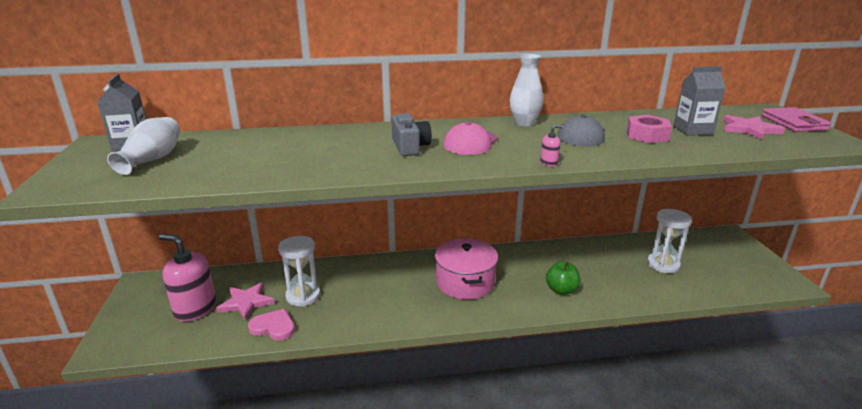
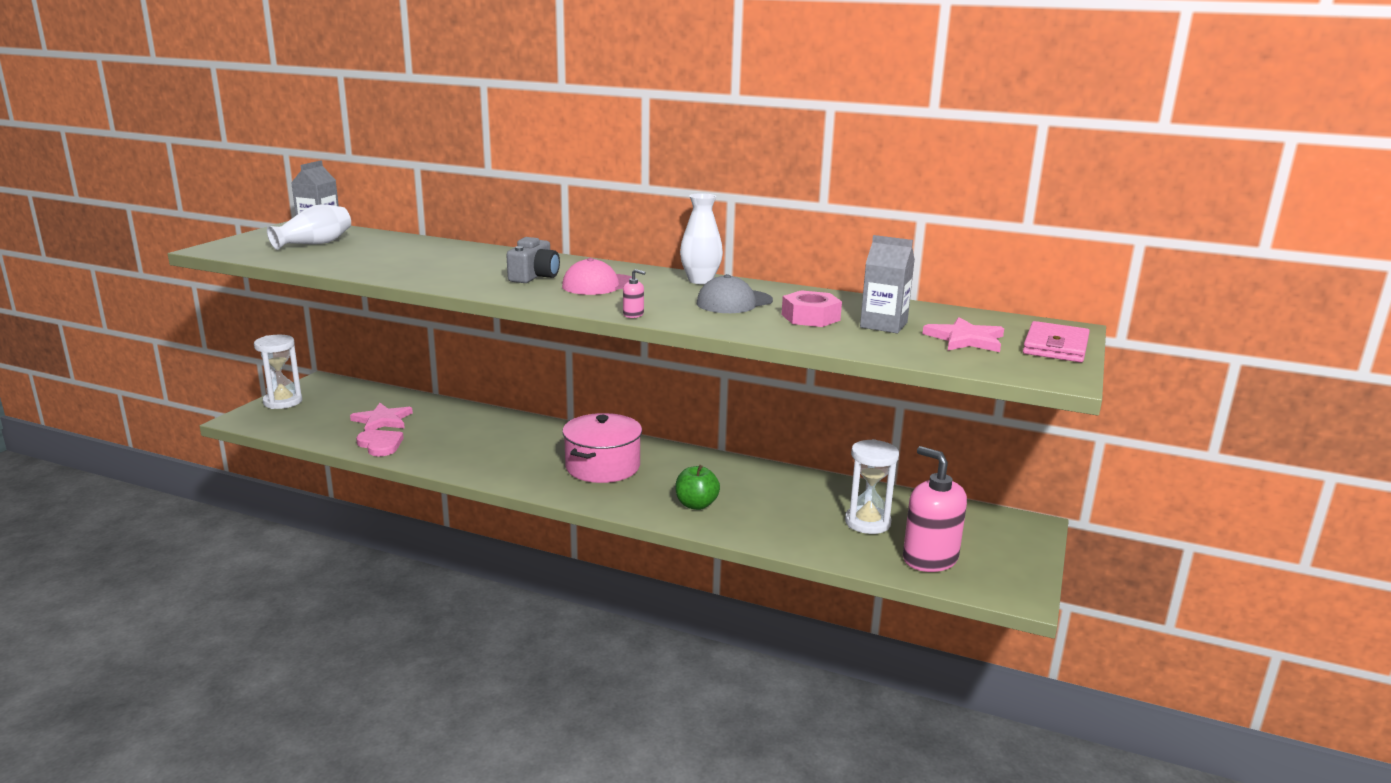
camera: 30 degrees right, 5 degrees down
(195, 309) = (338, 412): pink soap dispenser -> pink soap dispenser (929, 559)
(303, 296) = (435, 430): white hourglass -> white hourglass (283, 402)

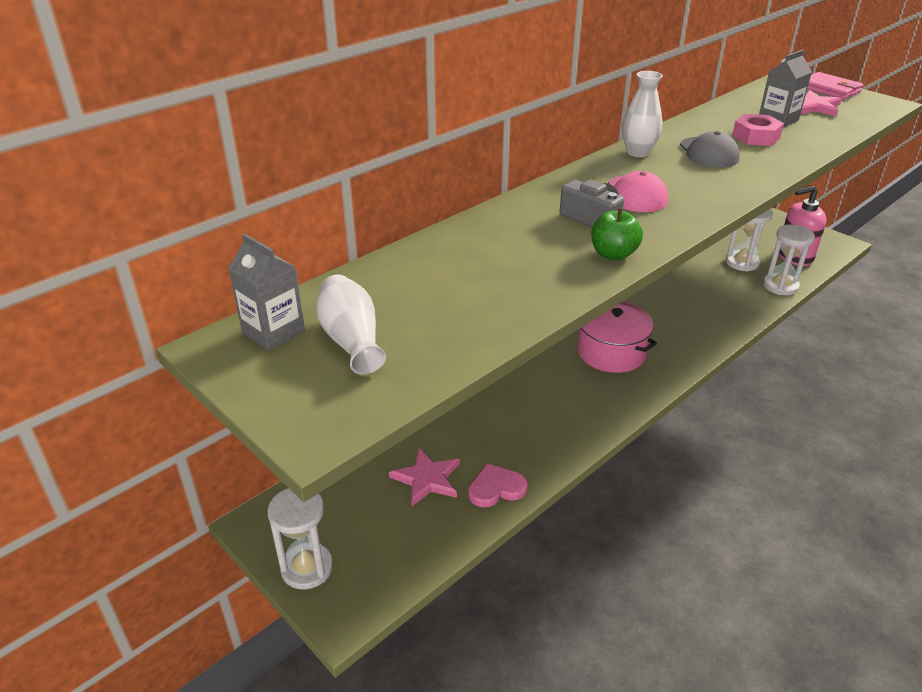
camera: 65 degrees left, 15 degrees up
(633, 315) = (737, 195): pink soap dispenser -> none
(696, 505) = (697, 323): green apple -> green apple (613, 254)
(834, 552) = (780, 286): none -> white hourglass

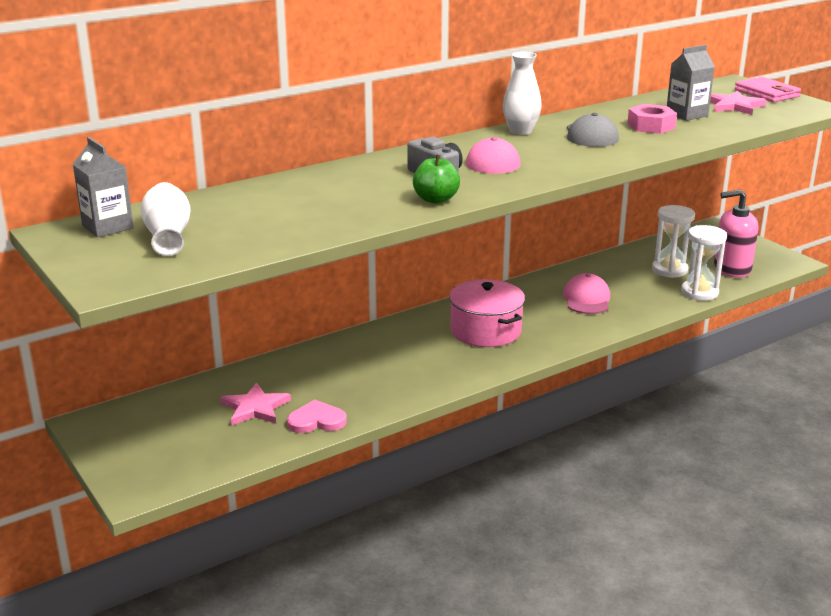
camera: 10 degrees right, 10 degrees down
(307, 568) = (118, 457): white hourglass -> none
(685, 304) = (587, 299): none -> pink cap

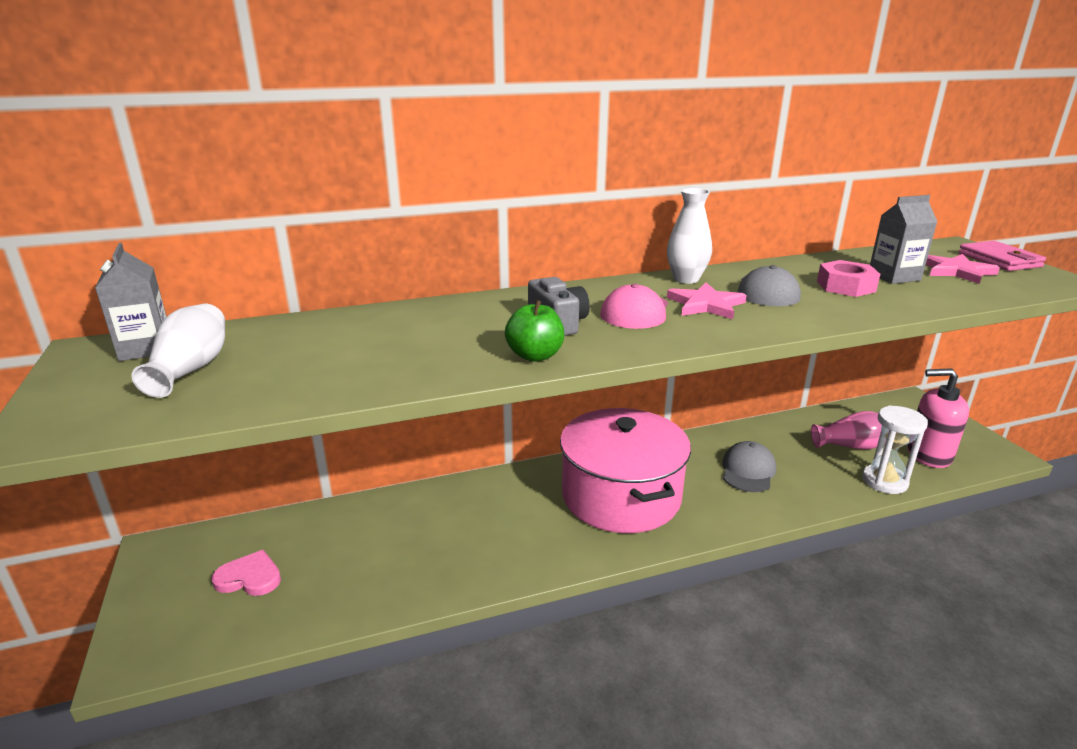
camera: 15 degrees right, 0 degrees up
(255, 408) = (328, 560): pink star -> pink star (705, 304)
(316, 420) = (380, 592): pink heart -> pink heart (249, 577)
(485, 331) = (621, 496): pink pot -> pink pot, size x1.50
(587, 299) = (748, 471): pink cap -> grey cap
(669, 270) = (853, 446): white hourglass -> pink vase

